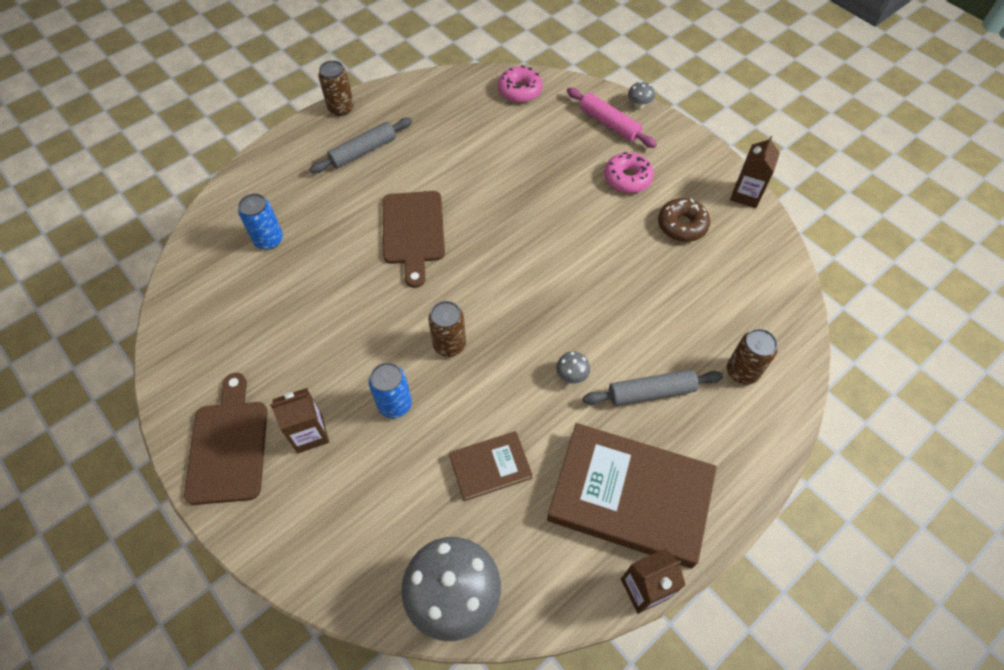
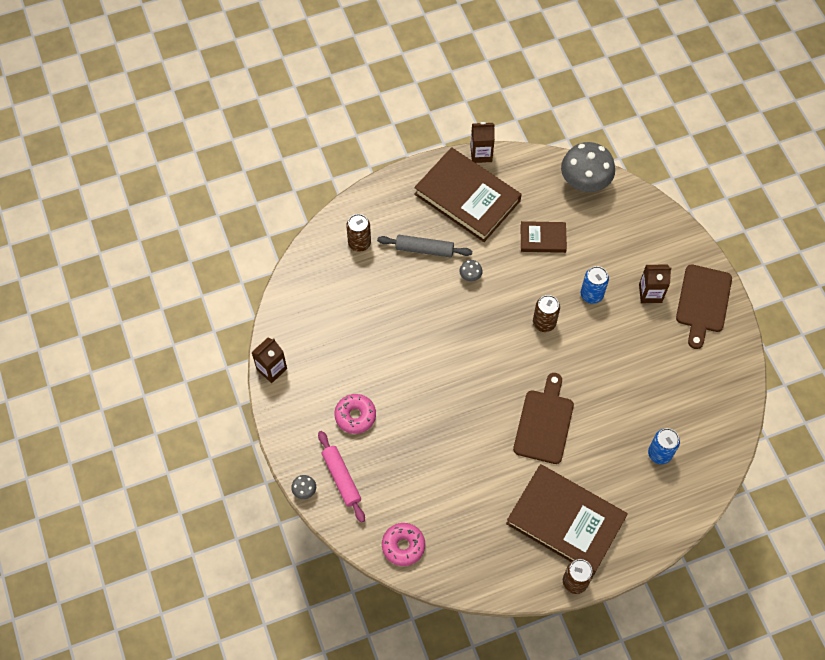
camera: 160 degrees left, 5 degrees up
(363, 151) = (565, 521): grey rolling pin -> brown book
(682, 225) = (336, 359): brown donut -> none

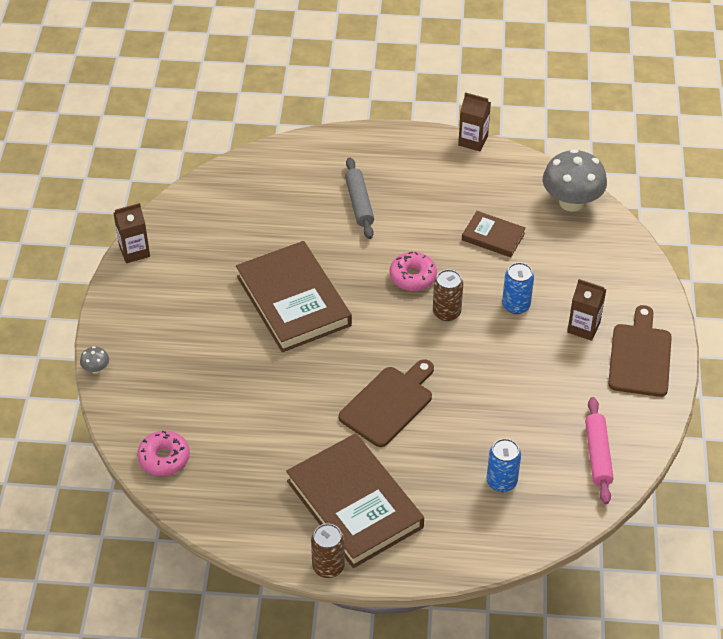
camera: 25 degrees right, 15 degrees down
(341, 478) = (141, 372): pink rolling pin -> pink rolling pin (598, 455)
(355, 416) = (191, 323): pink donut -> pink donut (413, 277)
(359, 243) = (295, 175): brown can -> none
(424, 249) = (359, 203): grey rolling pin -> grey rolling pin turned 45 degrees clockwise
(467, 197) = (433, 173): brown book -> brown book (293, 301)
(470, 276) = (393, 243): grey mushroom -> none
(703, 302) = (640, 357): brown cutting board -> brown cutting board turned 150 degrees clockwise

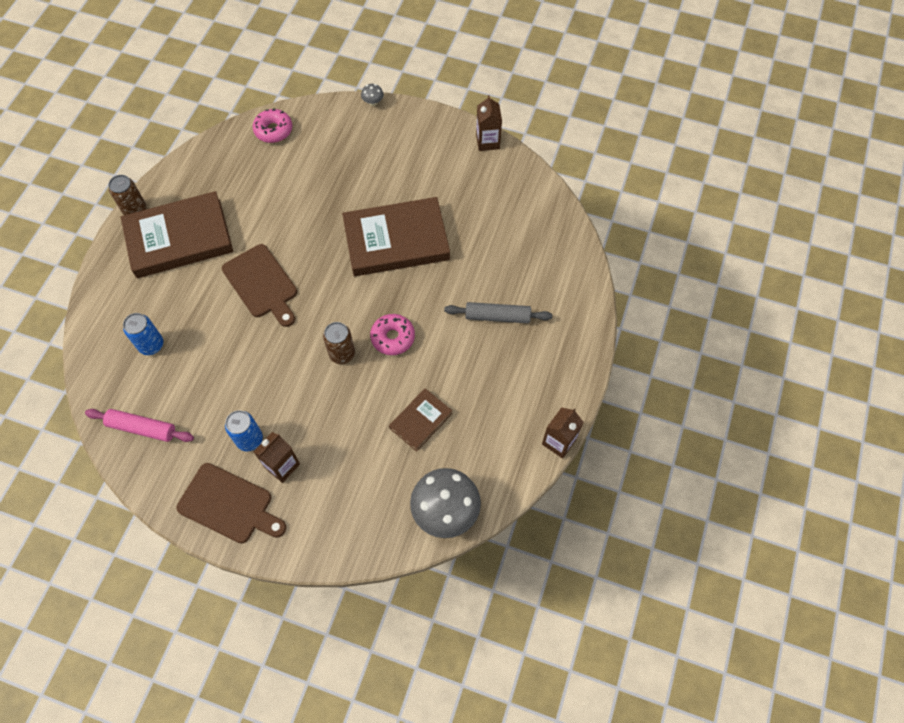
camera: 105 degrees right, 15 degrees up
(516, 305) = (329, 414): blue can -> blue can (249, 439)

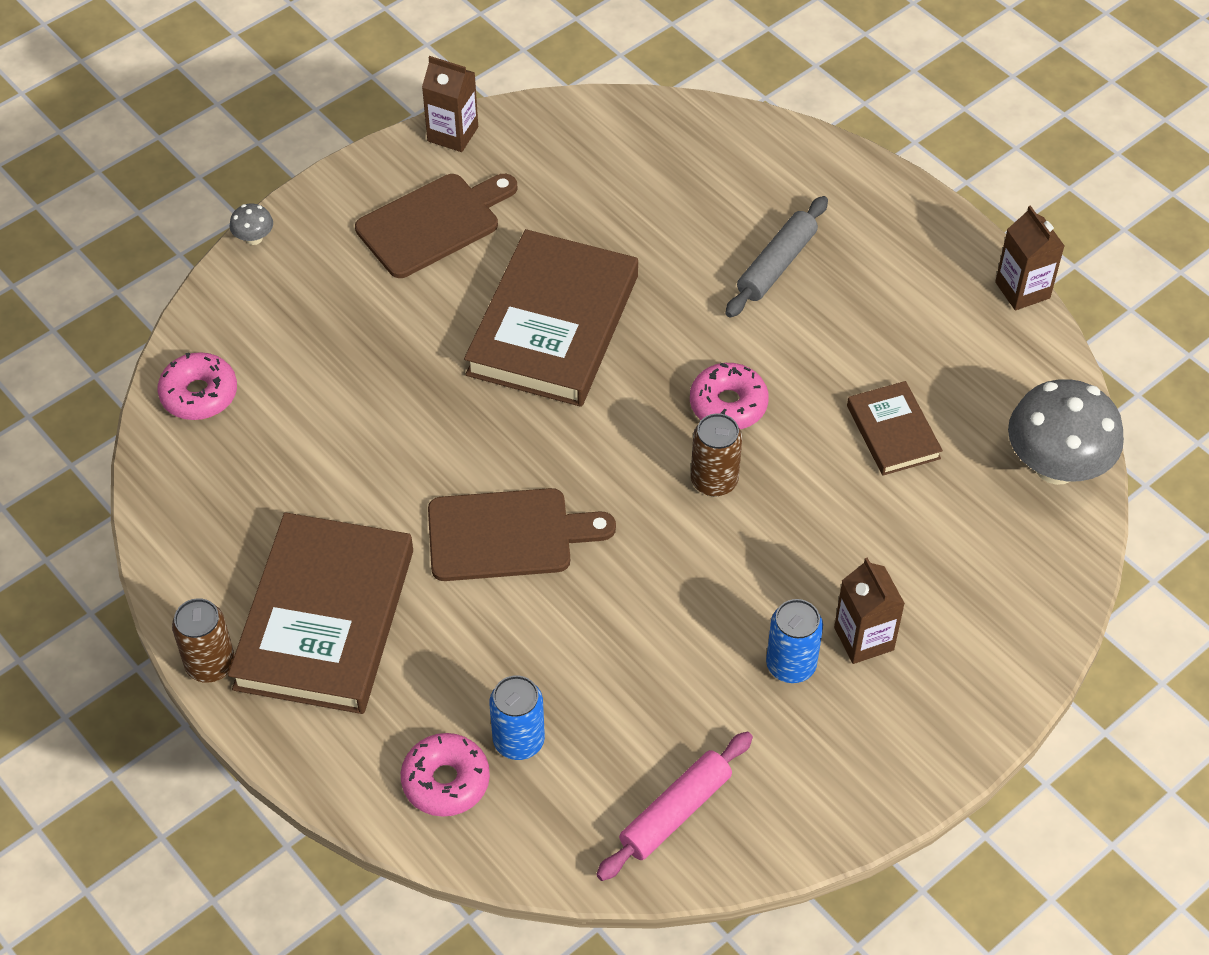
camera: 60 degrees left, 10 degrees down
(117, 327) = (446, 781): none -> pink donut
(229, 505) = (890, 737): brown cutting board -> brown cutting board (433, 223)

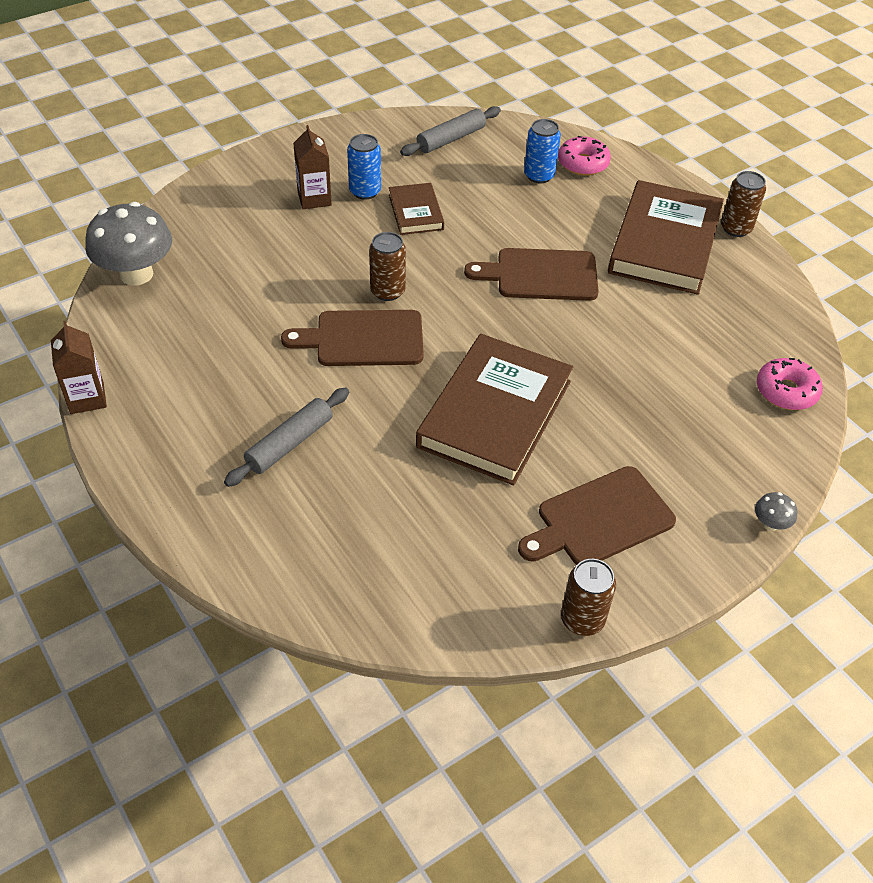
camera: 175 degrees left, 5 degrees down
(453, 134) = (582, 619): brown carton -> brown can
(675, 812) = (451, 139): pink rolling pin -> grey rolling pin
(728, 405) = (363, 339): pink donut -> brown cutting board
(893, 432) = (244, 307): brown book -> brown book (415, 212)

